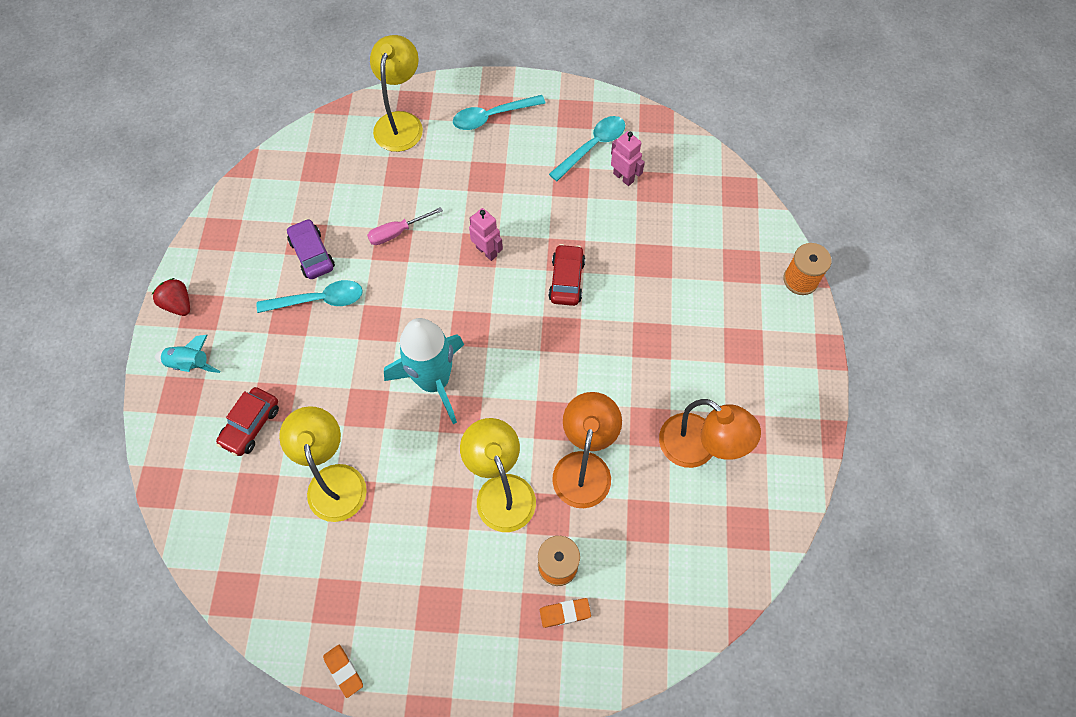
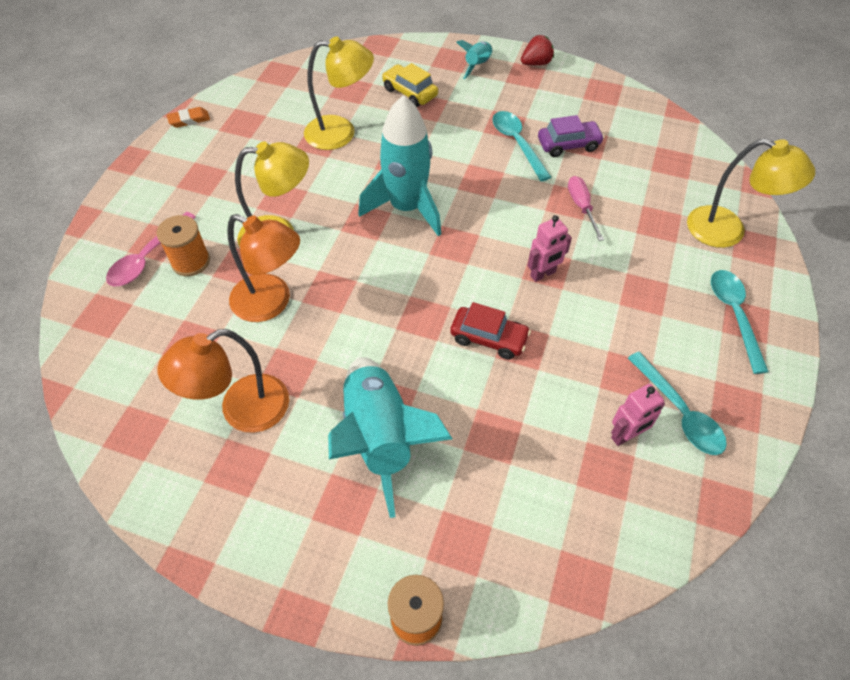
camera: 105 degrees right, 10 degrees down
(251, 425) = (410, 92): red car -> yellow car
(319, 300) = (517, 143): turquoise spoon -> turquoise spoon turned 150 degrees clockwise
(565, 613) = (148, 257): orange eraser -> pink spoon
(683, 336) = (380, 437): none -> turquoise rocket

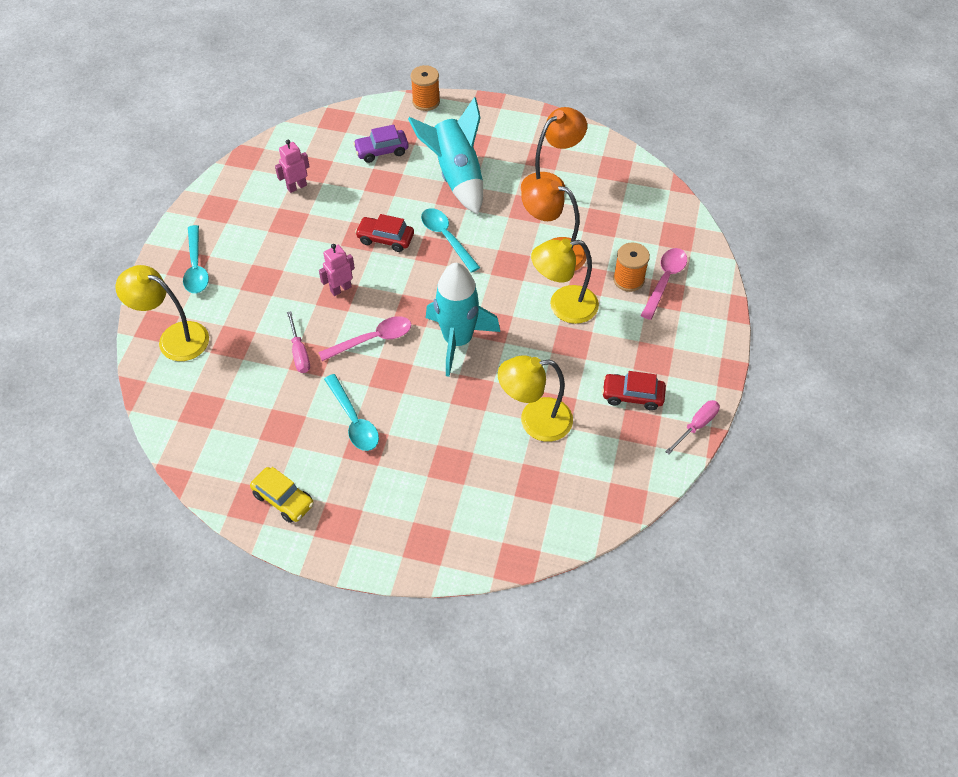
camera: 175 degrees right, 0 degrees up
(189, 120) = (696, 426): orange eraser -> pink screwdriver
(238, 147) = (632, 395): none -> red car
(410, 92) = (470, 483): yellow car -> yellow car (283, 499)
(477, 65) = (394, 533): turquoise rocket -> none
(501, 215) = (373, 339): none -> pink spoon
(536, 63) = (324, 543): red strawberry -> none
(568, 145) = (301, 423): purple car -> purple car (381, 151)
(679, 412) = (257, 202): turquoise spoon -> turquoise spoon (446, 238)

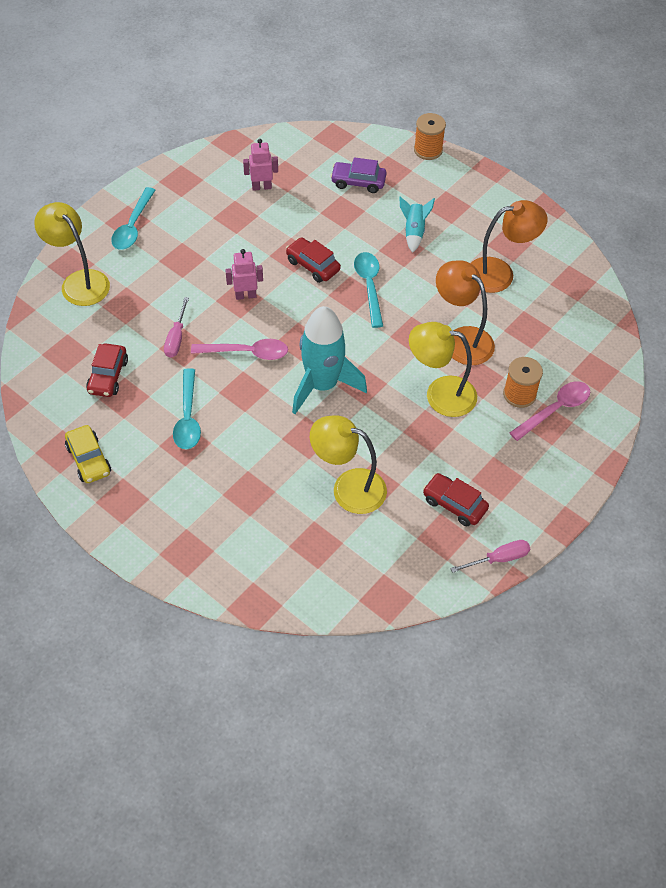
camera: 25 degrees right, 0 degrees up
(255, 414) = (108, 376): none -> red car
(456, 176) = (414, 231): turquoise rocket -> turquoise rocket, size x0.49

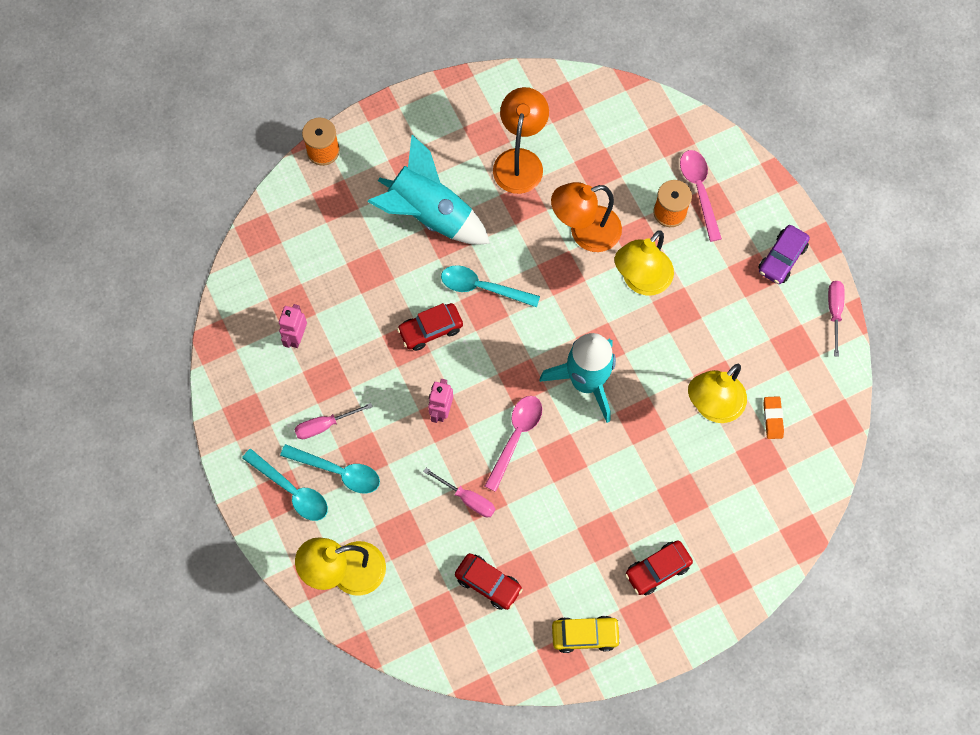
camera: 65 degrees left, 15 degrees up
(188, 417) = (572, 522): turquoise spoon -> turquoise spoon (338, 471)
(196, 228) = (325, 425): none -> pink screwdriver
(358, 182) = (336, 238): purple car -> purple car (782, 258)
(361, 541) = (773, 418): none -> orange eraser
(414, 231) = (430, 214): turquoise rocket -> turquoise rocket, size x2.06
(454, 504) = (765, 323): red car -> red car (657, 569)

